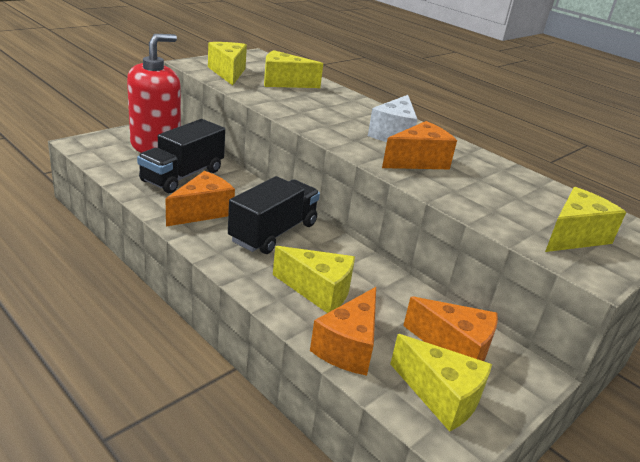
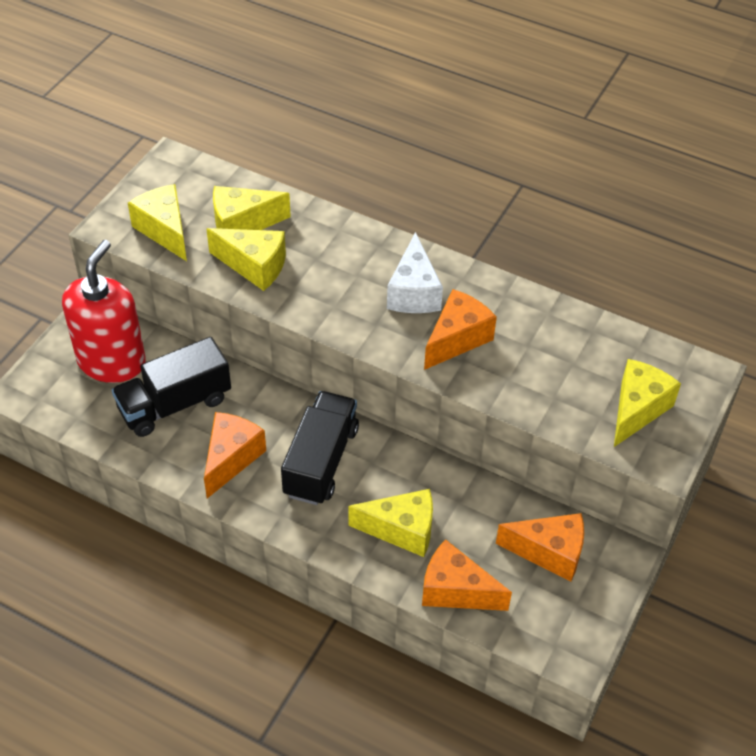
camera: 15 degrees left, 20 degrees up
(182, 176) = (174, 404): black truck -> black truck turned 45 degrees clockwise
(348, 347) = (455, 590): orange cheese -> orange cheese turned 105 degrees clockwise
(441, 396) = (551, 614): yellow cheese -> yellow cheese (254, 266)

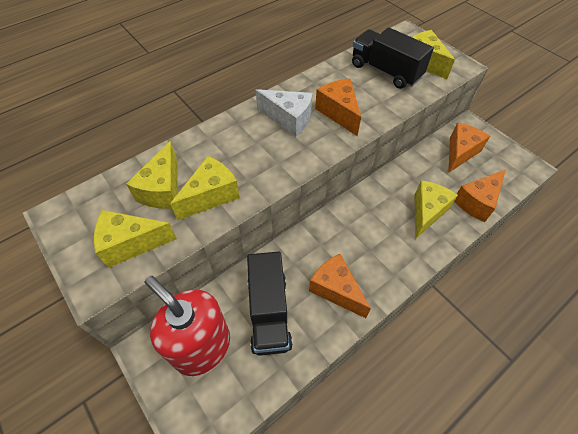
camera: 65 degrees left, 5 degrees up
(321, 461) = (359, 236): black truck -> black truck (385, 71)

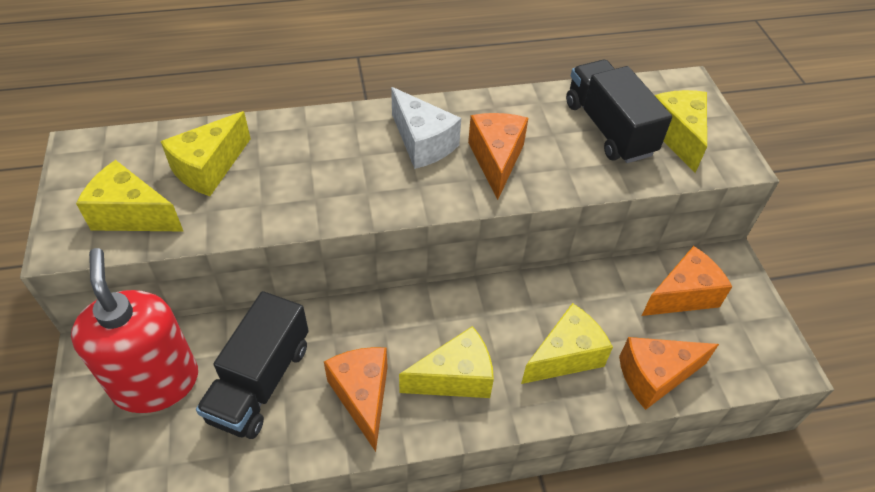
camera: 25 degrees right, 5 degrees down
(211, 196) = (257, 198): yellow cheese -> yellow cheese (455, 378)

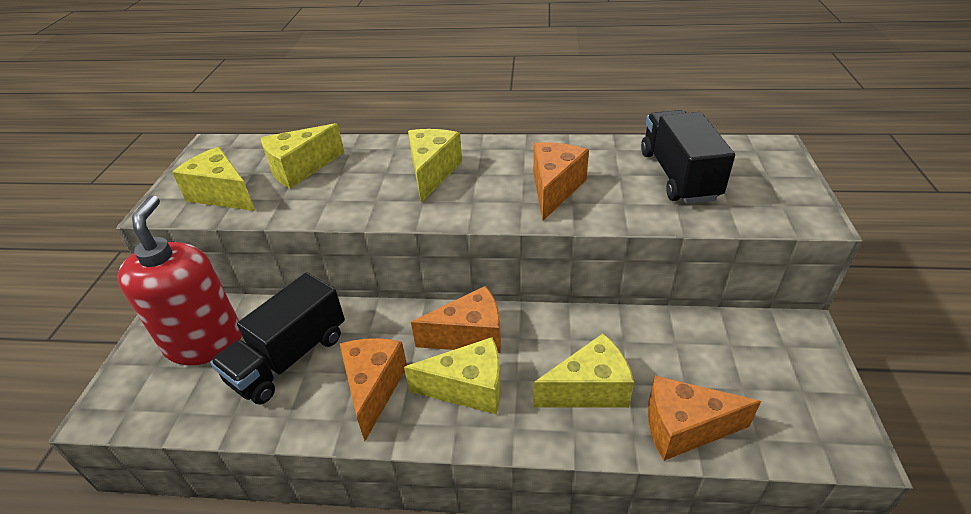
camera: 20 degrees right, 10 degrees down
(422, 143) = (490, 169): white cheese -> none
(677, 136) = (751, 188): yellow cheese -> yellow cheese (432, 173)
(682, 295) = (738, 353): orange cheese -> orange cheese (469, 336)

